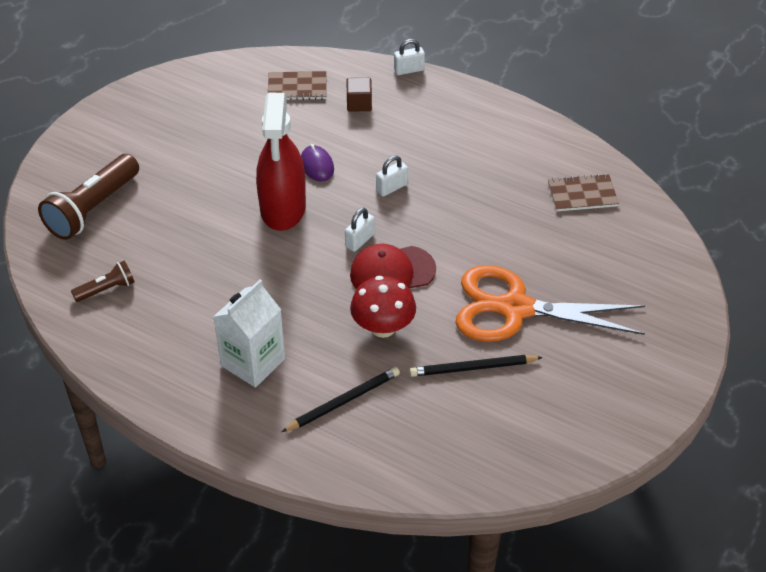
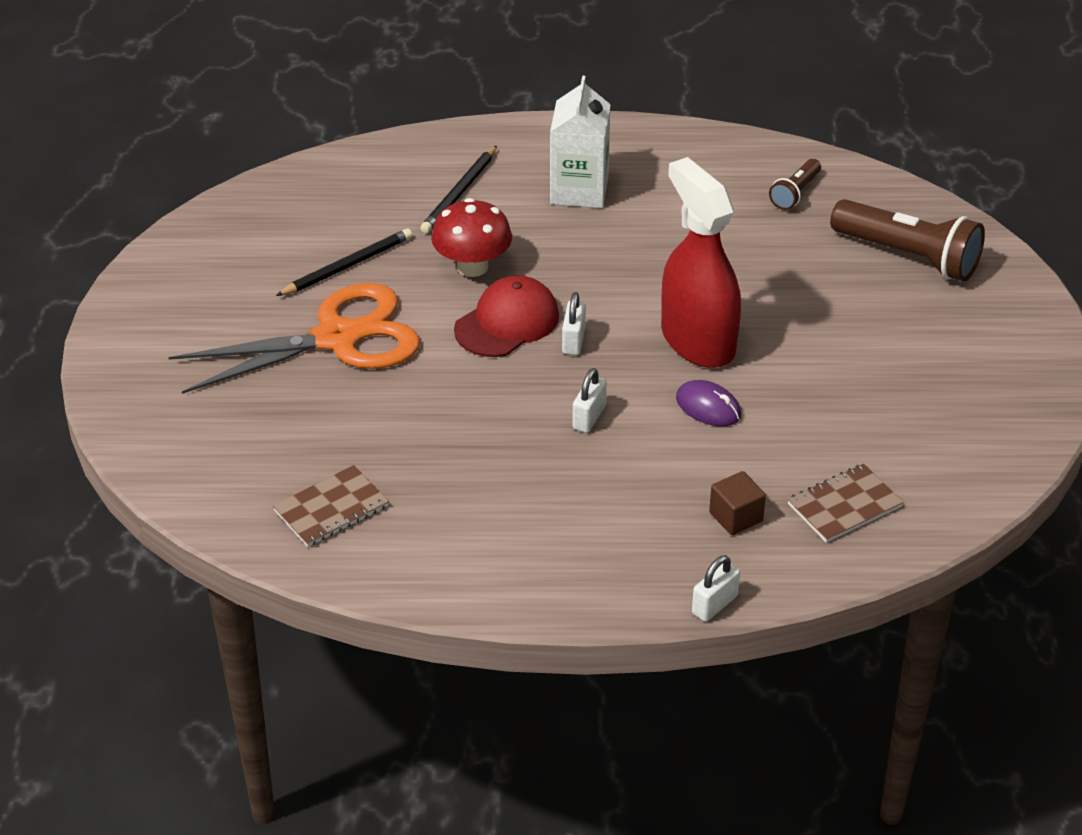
camera: 150 degrees right, 5 degrees down
(92, 209) = (909, 256): brown flashlight -> brown flashlight turned 120 degrees clockwise

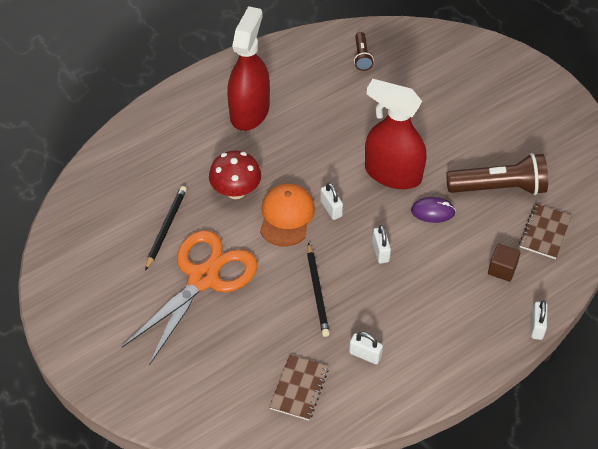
camera: 35 degrees left, 10 degrees up
(450, 516) = (365, 355): none -> white padlock
(460, 193) = (186, 146): black pencil -> black pencil (317, 292)
(507, 322) = (286, 216): red cap -> orange cap
(579, 190) = (249, 111): white carton -> red spray bottle
(909, 256) = (449, 67): brown flashlight -> brown flashlight (499, 188)

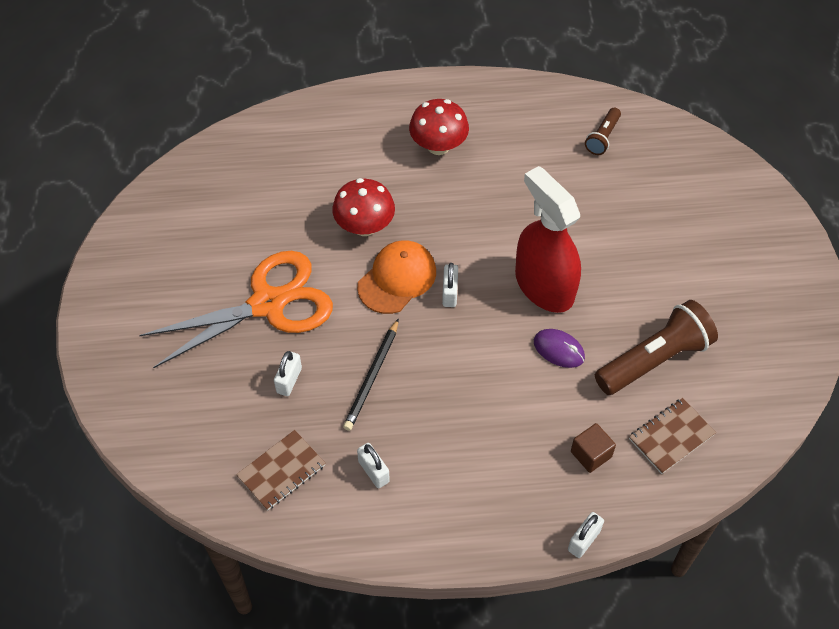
camera: 30 degrees right, 5 degrees up
(166, 228) = (268, 232): black pencil -> none
(249, 111) = (438, 146): red spray bottle -> red mushroom
(380, 251) = (469, 366): white padlock -> white padlock (289, 380)
(499, 188) = (654, 359): brown flashlight -> brown flashlight turned 60 degrees counterclockwise

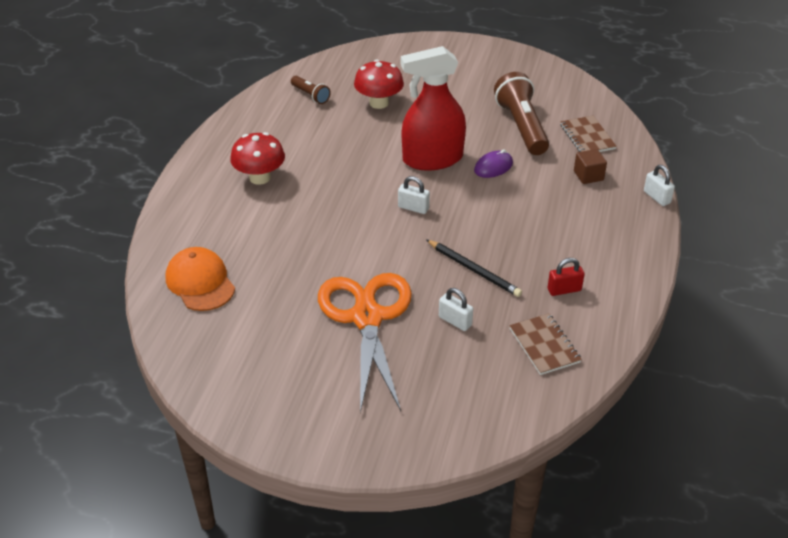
camera: 70 degrees left, 15 degrees down
(364, 226) = (317, 239): red mushroom -> red mushroom (379, 103)
(373, 471) = (564, 290): white padlock -> red padlock
(397, 279) = (383, 233): orange cap -> orange cap (200, 282)

